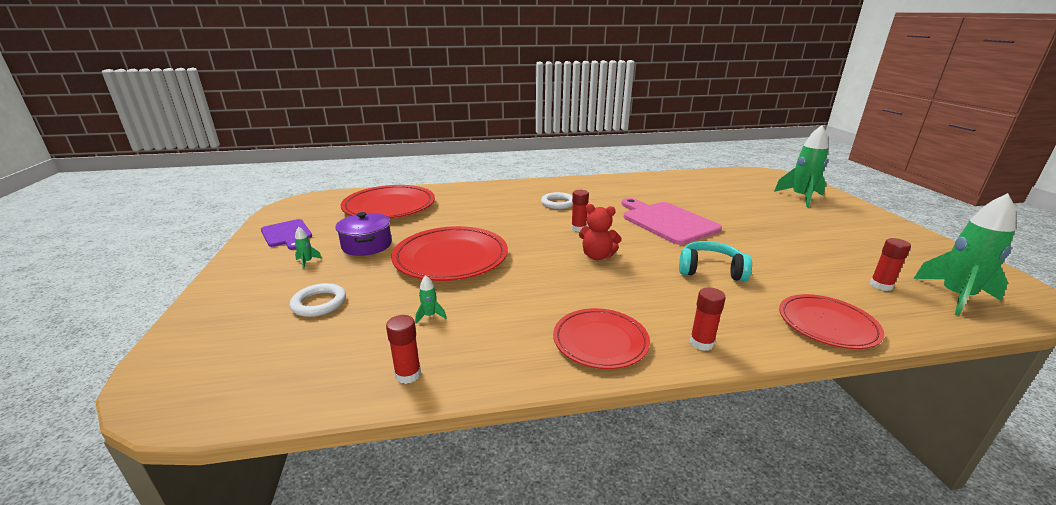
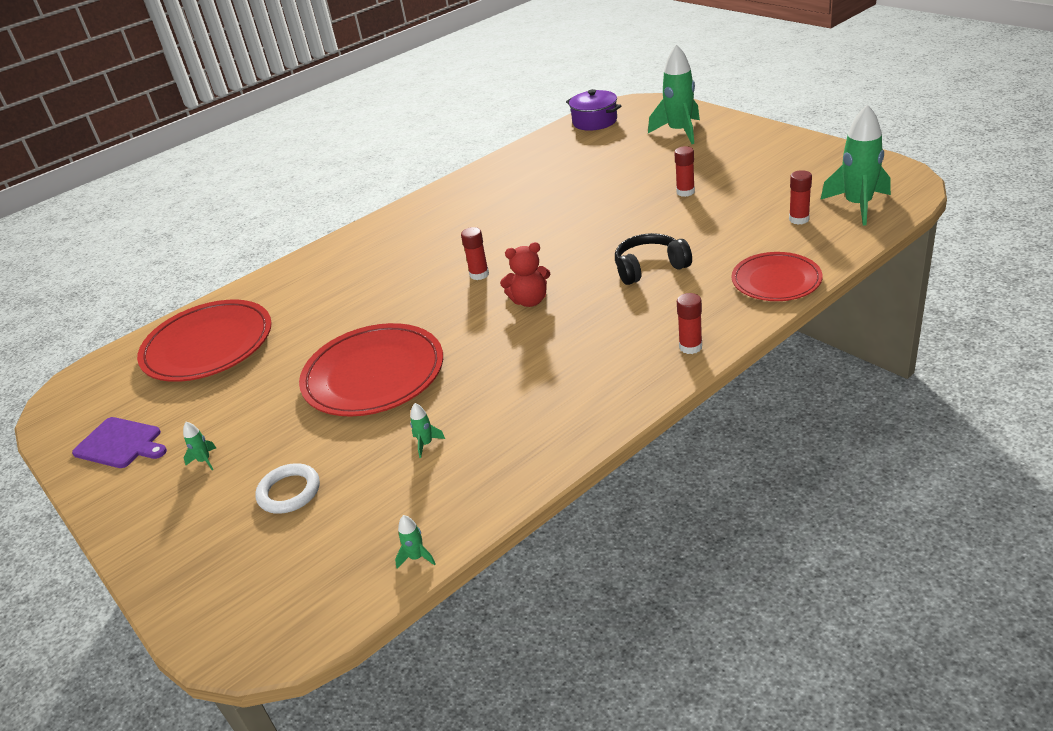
camera: 25 degrees left, 10 degrees up
(325, 398) = (416, 557): none -> green rocket
(367, 245) = (251, 407): purple pot -> purple pot (594, 121)
(408, 374) = (469, 501): red glue stick -> red glue stick (685, 192)
(558, 203) = (423, 249): white ring -> none
(600, 341) = (607, 387): red plate -> none
(667, 221) = (566, 224): pink cutting board -> none
(710, 270) = (650, 268): turquoise headphones -> black headphones

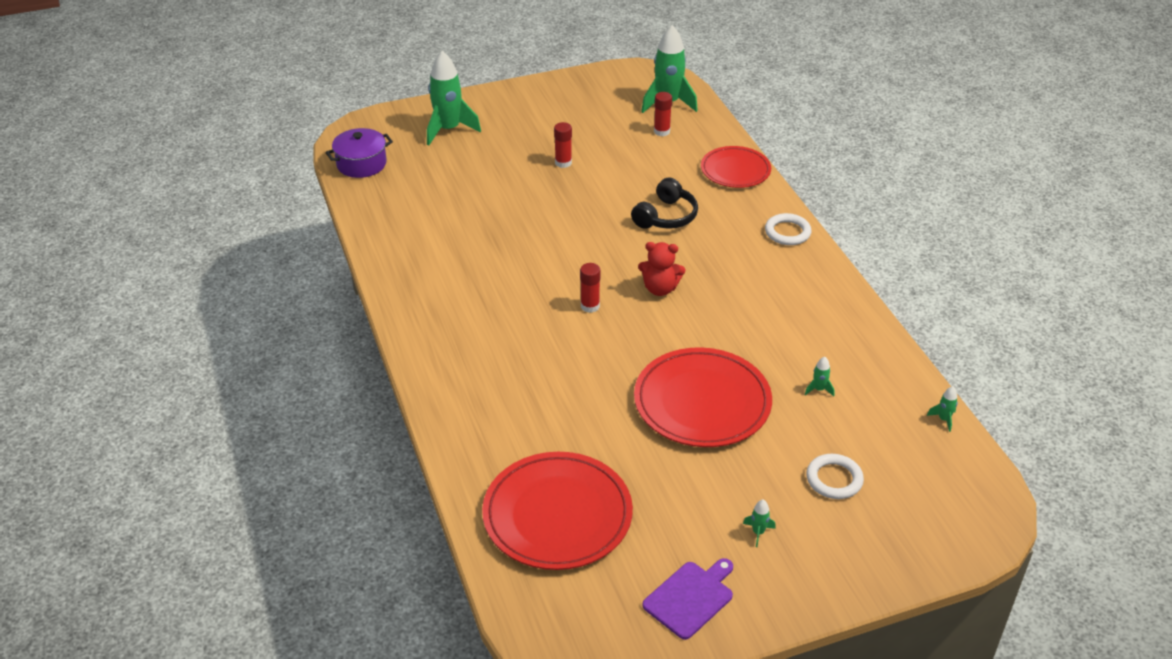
camera: 75 degrees left, 5 degrees up
(530, 301) = (660, 289): red teddy bear -> red teddy bear turned 90 degrees clockwise
(650, 268) = (666, 216): black headphones -> black headphones turned 150 degrees counterclockwise
(690, 347) = (787, 232): red glue stick -> white ring

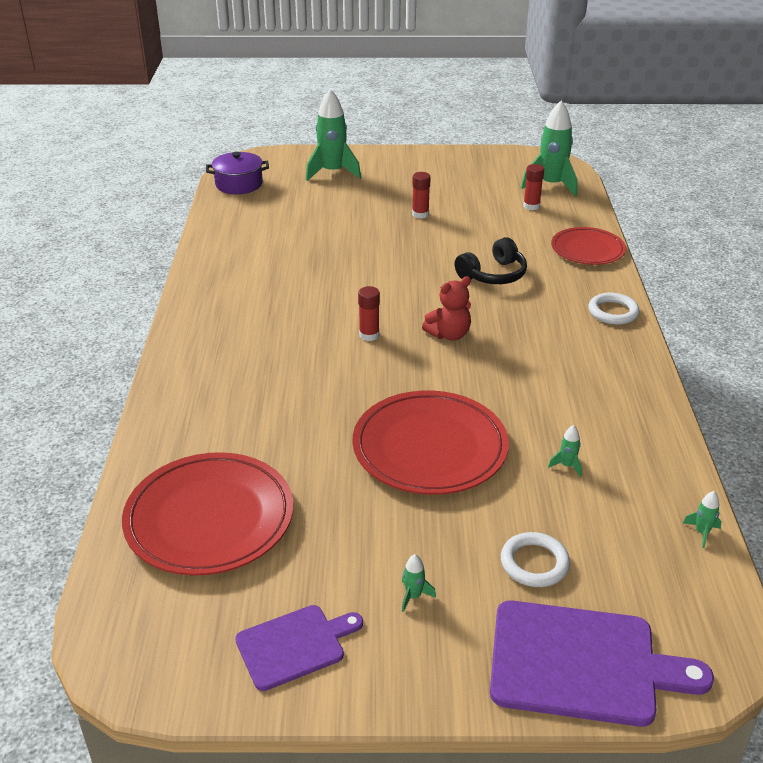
camera: 20 degrees right, 5 degrees down
(660, 289) = (449, 334): red teddy bear -> red teddy bear turned 60 degrees counterclockwise
(905, 547) = (582, 664): none -> purple cutting board

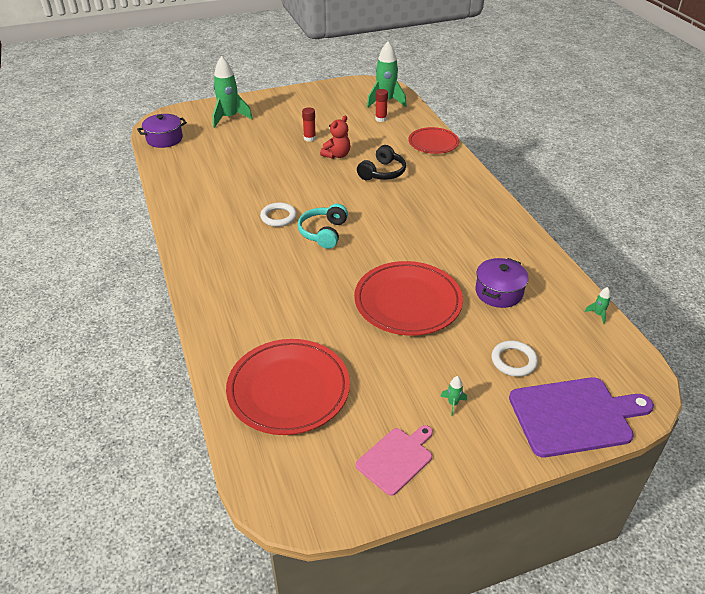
camera: 20 degrees left, 5 degrees up
(295, 645) = (396, 459): purple cutting board -> pink cutting board
(369, 335) = (323, 233): red glue stick -> turquoise headphones
(449, 334) = (377, 221): red teddy bear -> red teddy bear (337, 155)
(567, 466) = (499, 292): green rocket -> purple pot
(613, 312) = (472, 183): white ring -> white ring (278, 217)

